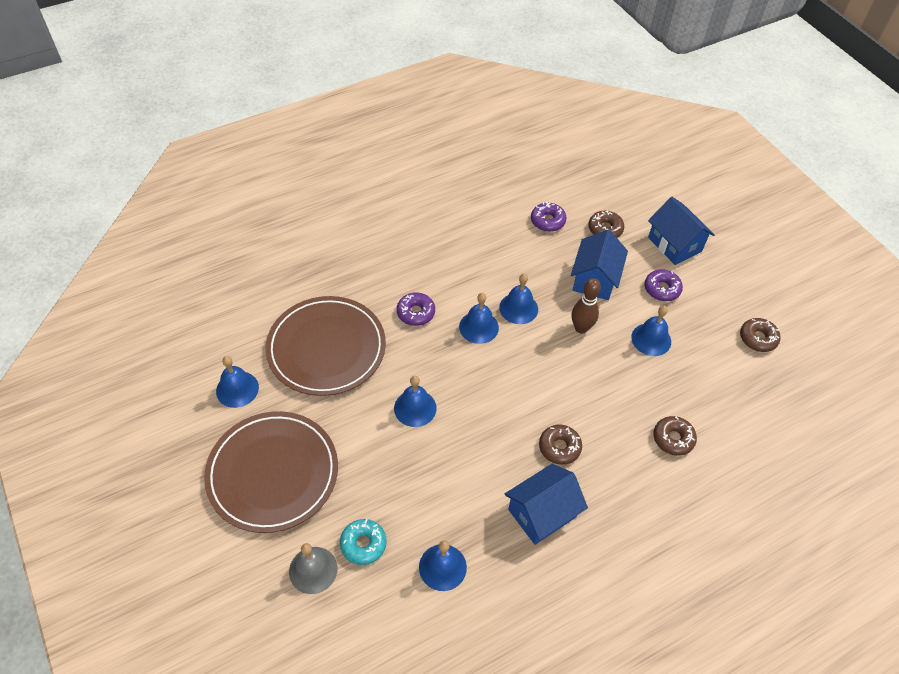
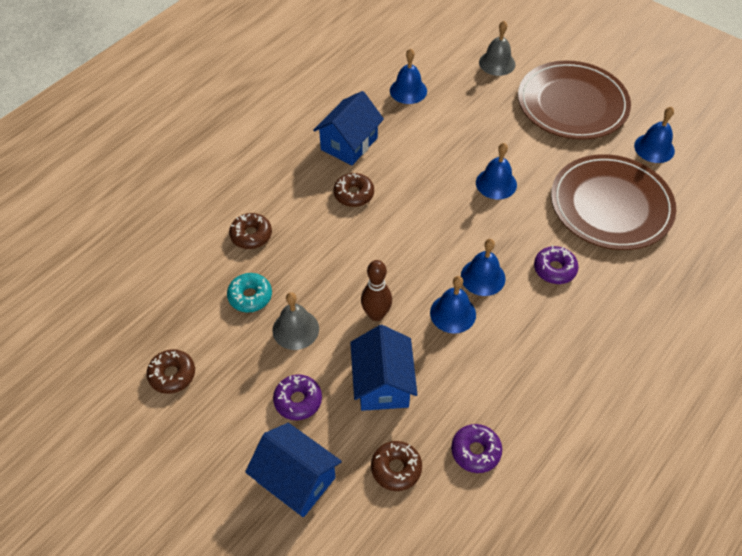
camera: 160 degrees right, 0 degrees up
(363, 544) = (473, 85): turquoise donut -> turquoise donut (250, 296)
(651, 339) = (295, 329): blue bell -> grey bell

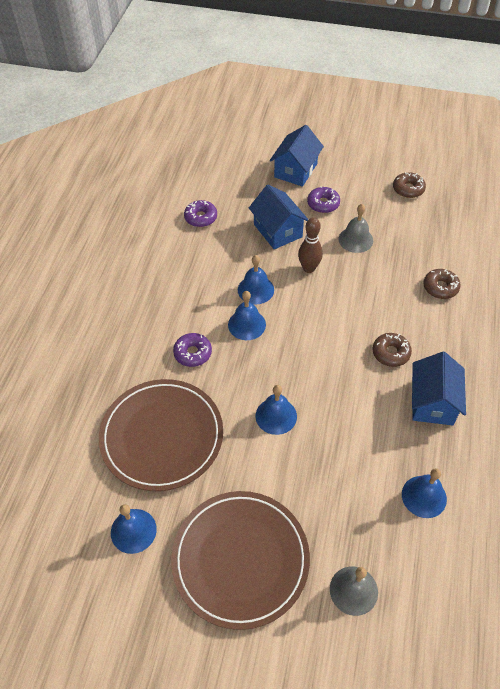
camera: 155 degrees right, 0 degrees up
(250, 296) = (402, 247): turquoise donut -> none
(296, 480) = (295, 170): blue house -> blue house turned 75 degrees counterclockwise
(396, 468) = (243, 194): brown donut -> none

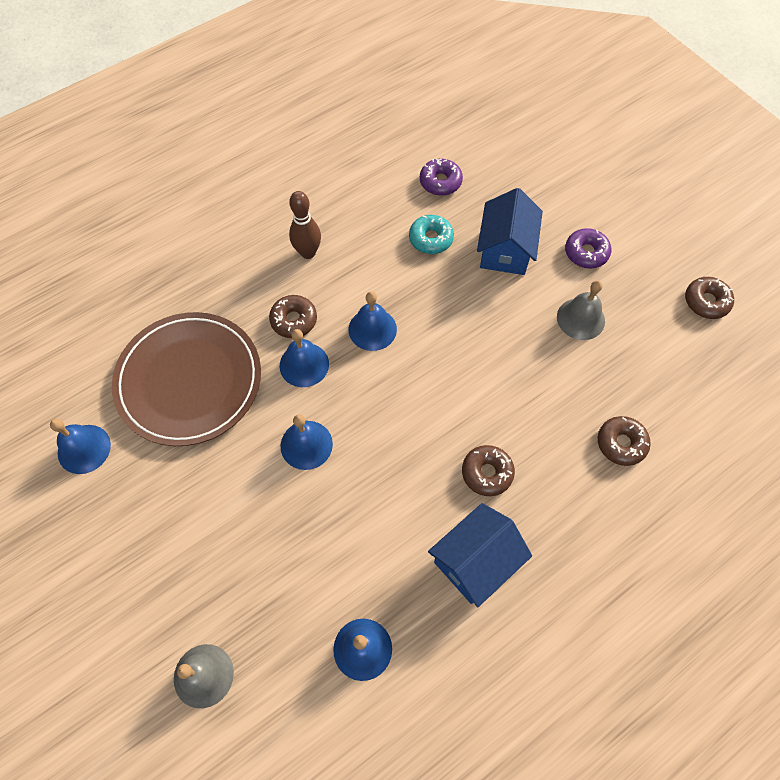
camera: 40 degrees right, 10 degrees up
(193, 353) = (294, 320): purple donut -> brown donut
(228, 252) = (431, 239): none -> turquoise donut
(240, 559) = (140, 554): brown plate -> none
(255, 289) = (418, 298): blue bell -> blue bell (304, 364)
(295, 170) = (594, 194): blue house -> none
(309, 268) = (495, 315): brown bowling pin -> brown bowling pin (308, 252)

